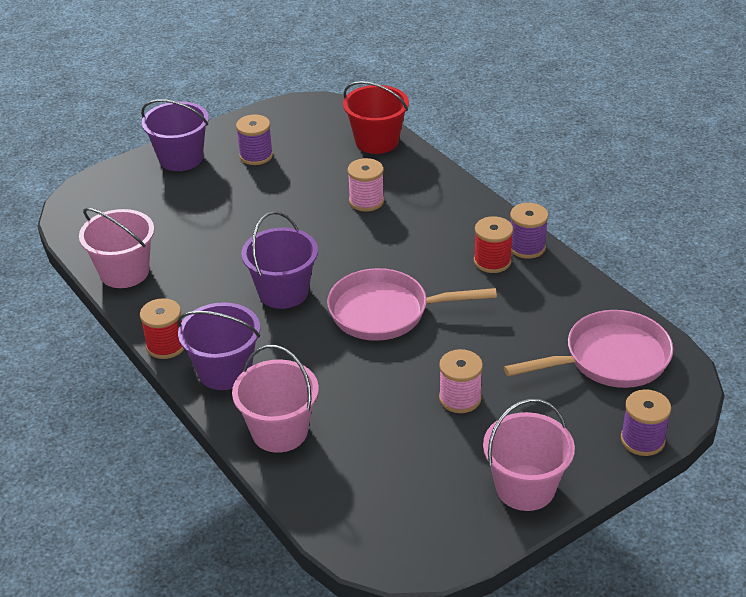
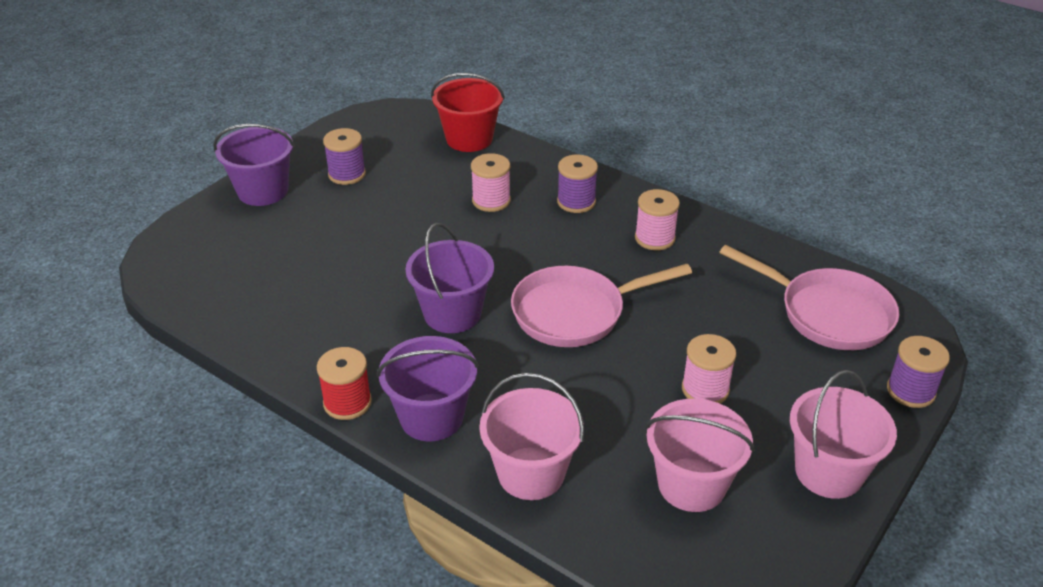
camera: 20 degrees left, 0 degrees up
(124, 272) = (256, 328): pink bucket -> pink bucket (691, 484)
(492, 261) = (654, 238): red spool -> pink spool
(527, 247) = (680, 217): purple spool -> purple spool (576, 202)
(610, 359) = (828, 314): pink pan -> pink pan turned 75 degrees clockwise

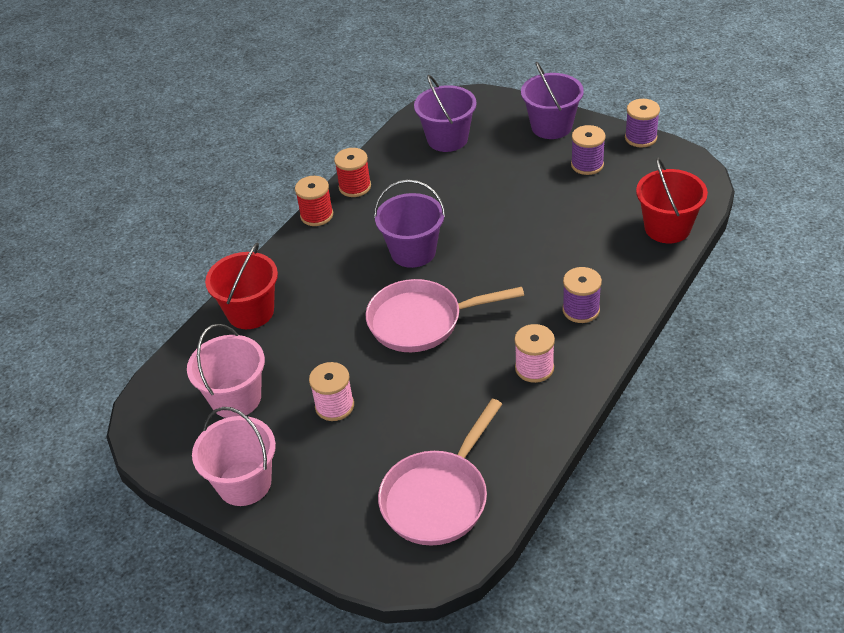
camera: 90 degrees right, 5 degrees up
(301, 362) = (355, 187): none -> red spool
(431, 417) = (303, 257): purple bucket -> purple bucket (447, 139)
(491, 201) = (569, 254): pink spool -> none
(531, 473) = (250, 312): pink bucket -> red bucket
(575, 313) = (421, 321): pink pan -> pink pan turned 75 degrees counterclockwise
(910, 391) = (336, 552): purple spool -> purple spool (640, 138)

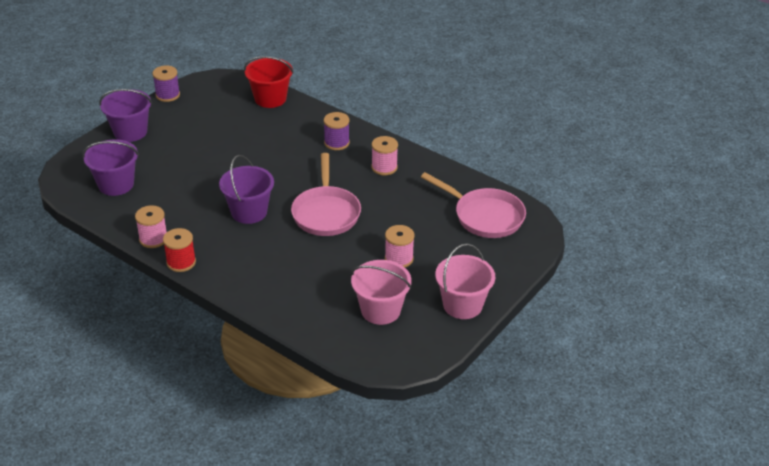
camera: 90 degrees left, 5 degrees down
(250, 312) = (287, 302): red bucket -> none
(355, 187) = (153, 239): red spool -> pink spool
(587, 165) = (186, 121): purple spool -> none

